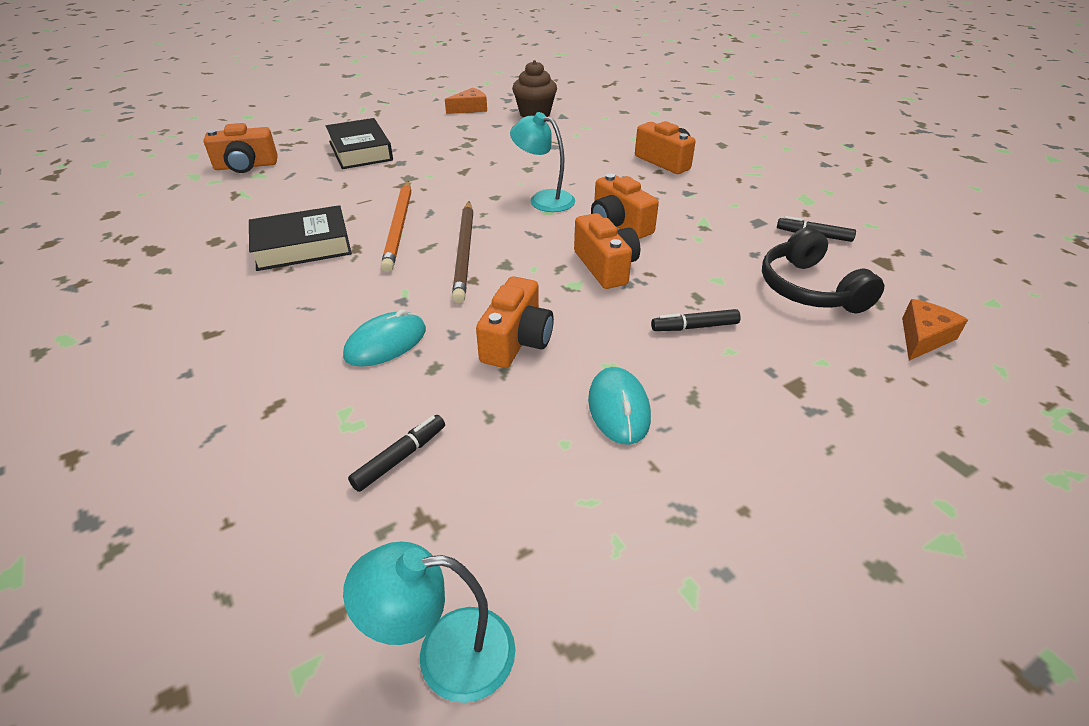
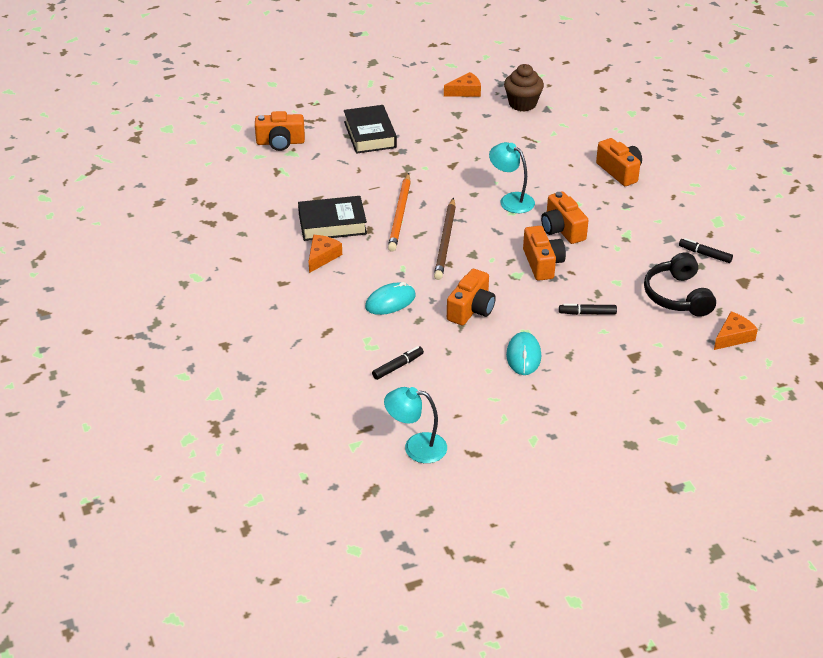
camera: 10 degrees right, 0 degrees up
(282, 289) = (322, 257): none -> orange cheese

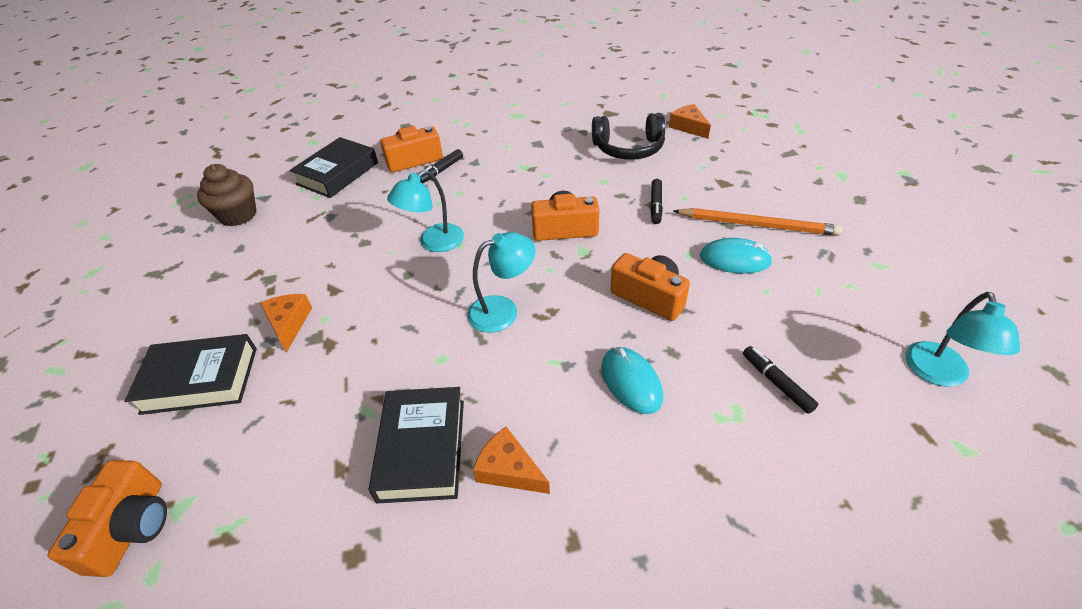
camera: 80 degrees left, 5 degrees up
(400, 215) = (427, 356): orange pencil -> orange pencil (757, 225)
(445, 241) = (503, 310): brown pencil -> turquoise lamp
(465, 91) = (170, 263): orange cheese -> orange cheese (289, 323)
(562, 229) = (504, 208): orange camera -> none
(588, 136) = (337, 173): none -> black book
(705, 254) = (566, 127): black marker -> black marker (441, 170)

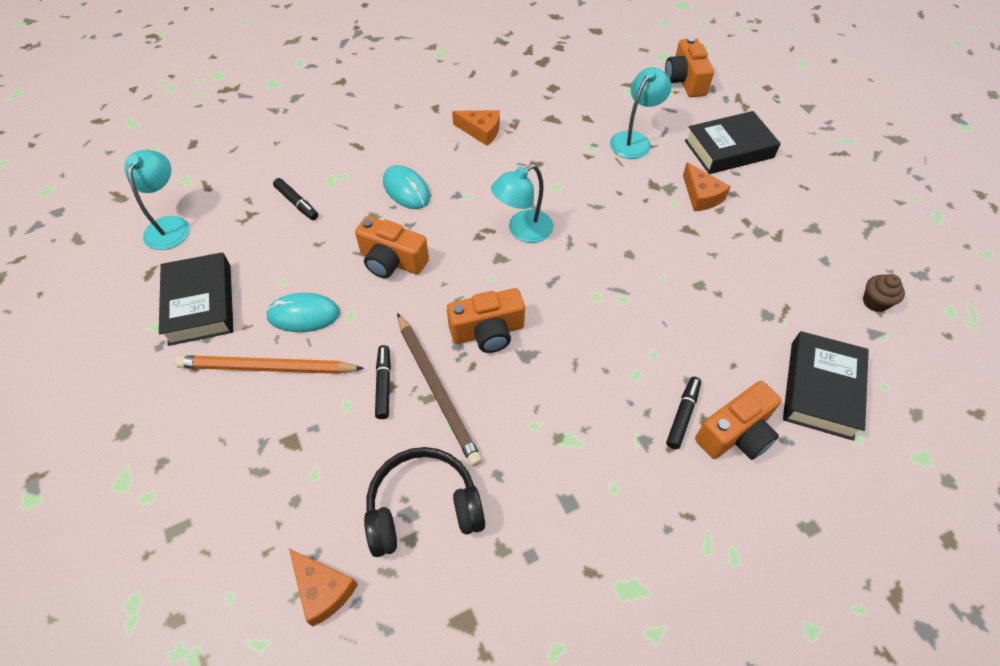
camera: 165 degrees right, 10 degrees up
(238, 215) = (875, 302): brown cupcake -> brown cupcake, size x0.59
(422, 449) = (541, 133): black book -> black book (200, 304)
(434, 242) = (625, 294): turquoise lamp -> turquoise lamp (634, 140)
(613, 199) = (437, 389): none -> brown pencil

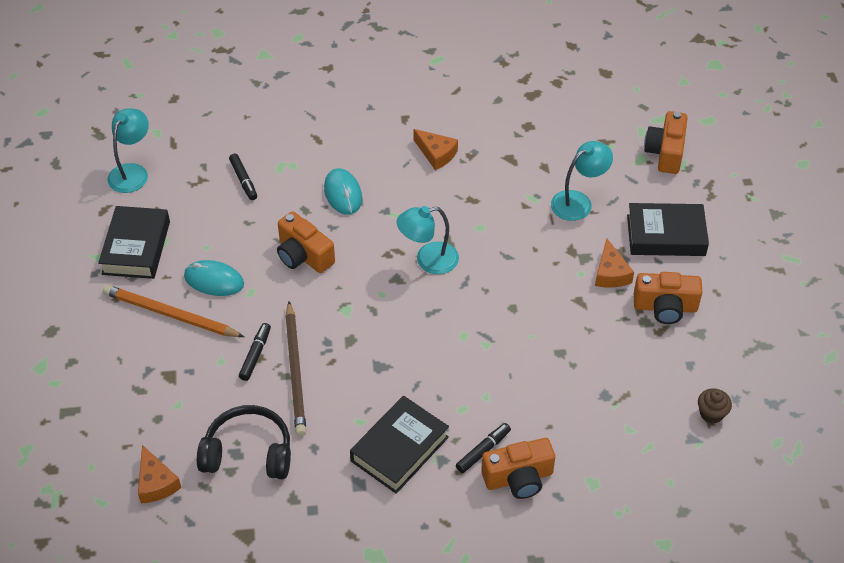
camera: 20 degrees right, 5 degrees down
(488, 332) = (357, 338): orange camera -> orange camera (665, 307)
(821, 389) = (612, 468): black book -> black book (399, 449)

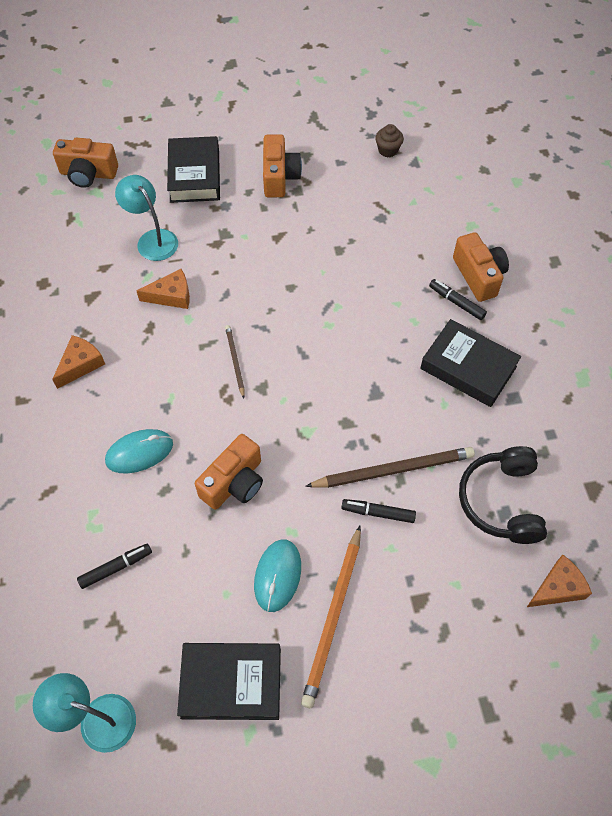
camera: 95 degrees left, 10 degrees up
(428, 260) = (235, 361): turquoise lamp -> brown pencil
(611, 273) = (243, 214): orange cheese -> orange cheese (171, 295)

